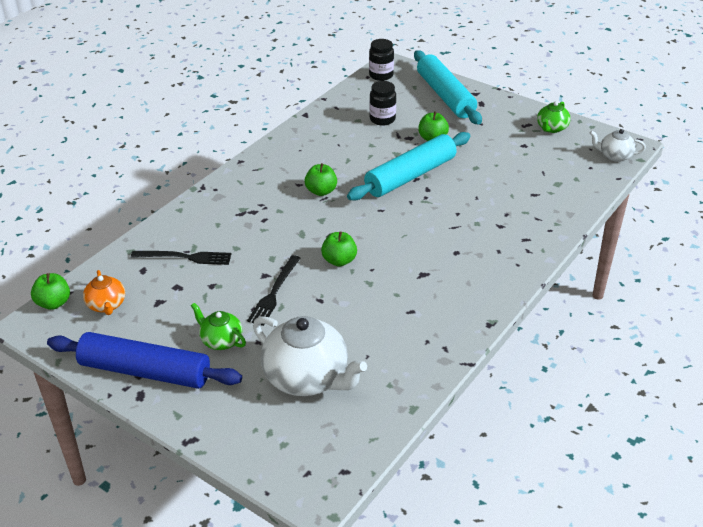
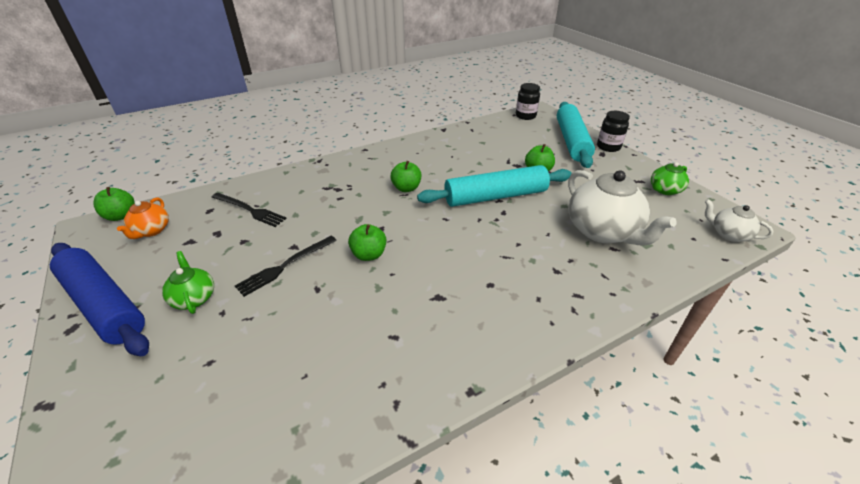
camera: 25 degrees right, 0 degrees up
(307, 378) = (222, 377): white teapot -> white teapot (602, 231)
(382, 119) = (503, 146): black jar -> black jar (608, 147)

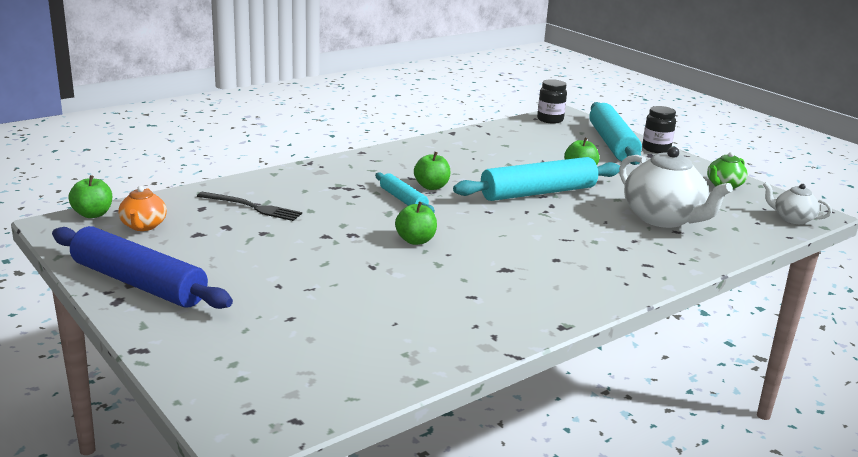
camera: 10 degrees left, 15 degrees down
(194, 298) = (239, 276): green teapot -> none
(285, 266) = (326, 251): black fork -> none
(377, 203) = (403, 200): none -> turquoise rolling pin

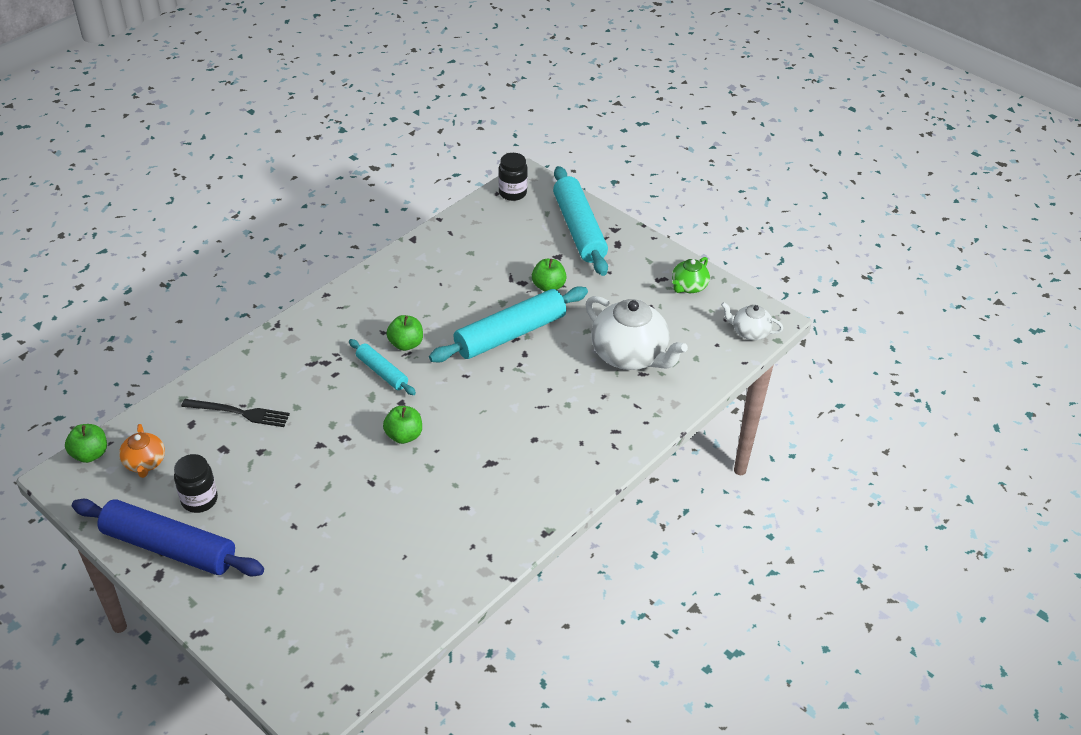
camera: 10 degrees left, 20 degrees up
(656, 149) = (623, 231): black jar -> black jar (199, 500)

